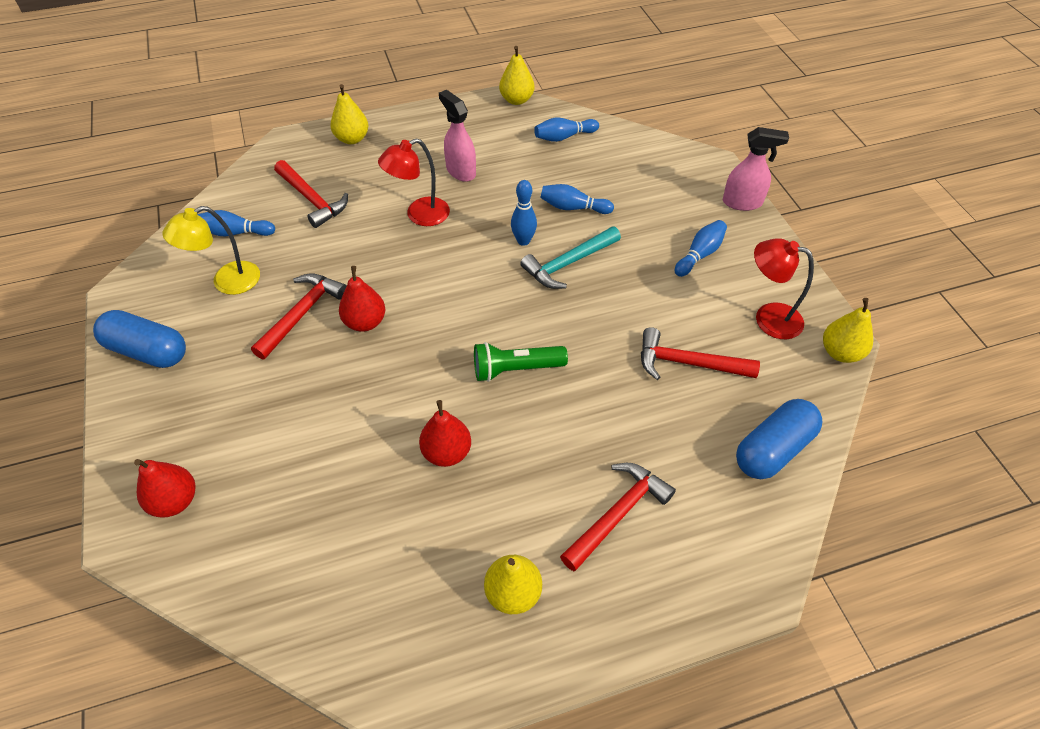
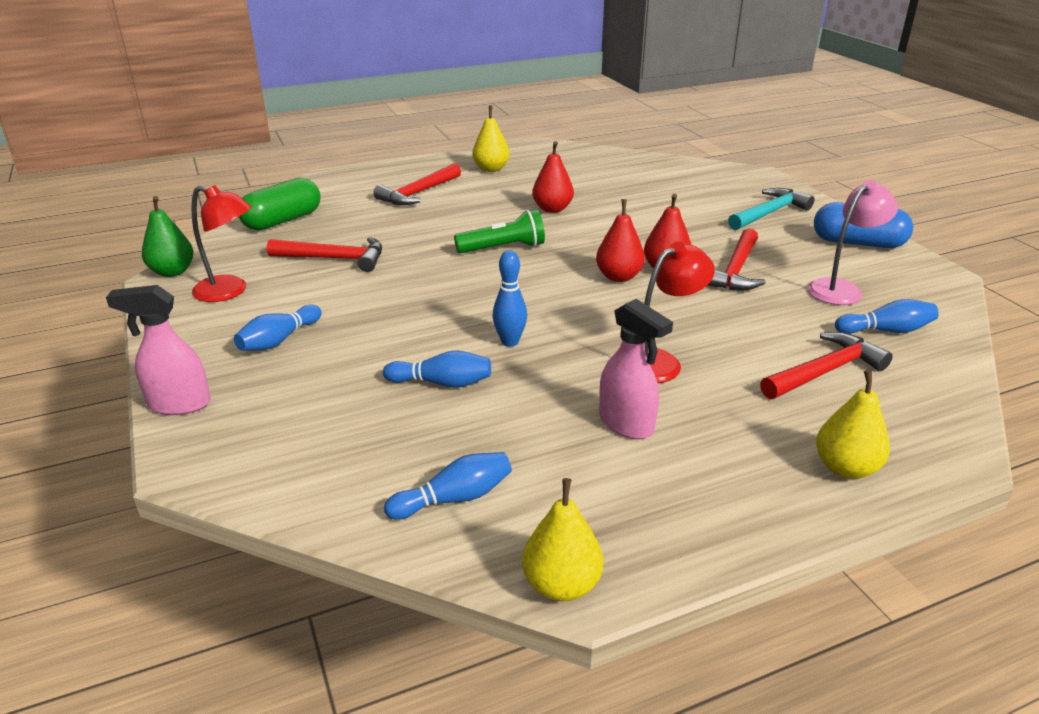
camera: 175 degrees right, 20 degrees down
(175, 501) = (741, 185): red pear -> red pear (619, 277)
(227, 282) = (841, 289): yellow lamp -> pink lamp
(312, 199) = (825, 371): red hammer -> red hammer turned 105 degrees clockwise
(568, 263) = (451, 323): turquoise hammer -> turquoise hammer (769, 213)
(773, 449) = (282, 221): blue capsule -> green capsule
(840, 352) = (172, 272): yellow pear -> green pear

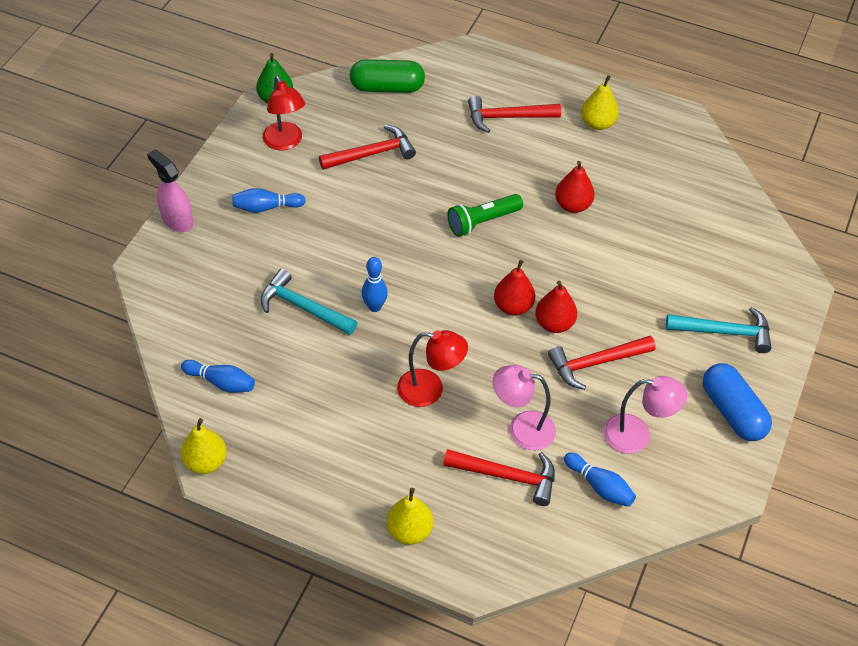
camera: 45 degrees right, 20 degrees up
(334, 259) = (372, 154): red hammer -> red hammer turned 75 degrees counterclockwise
(442, 383) = (303, 307): blue bowling pin -> turquoise hammer
(503, 248) = (482, 222): green flashlight -> green flashlight turned 120 degrees clockwise
(626, 424) = (350, 412): pink spray bottle -> none
(771, 336) = (521, 429): none -> pink lamp

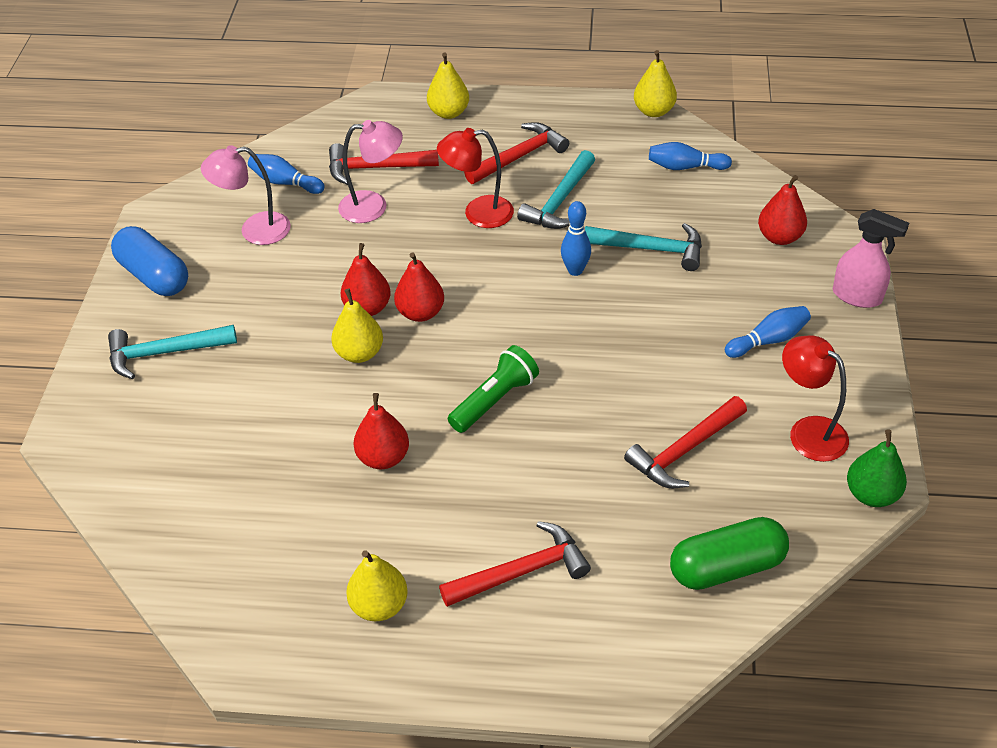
camera: 165 degrees right, 5 degrees down
(194, 286) = (779, 237): none -> red pear
(352, 380) = (559, 201): none -> turquoise hammer
(570, 286) = (359, 353): none -> yellow pear
(596, 363) = (311, 282): red hammer -> red hammer (519, 157)

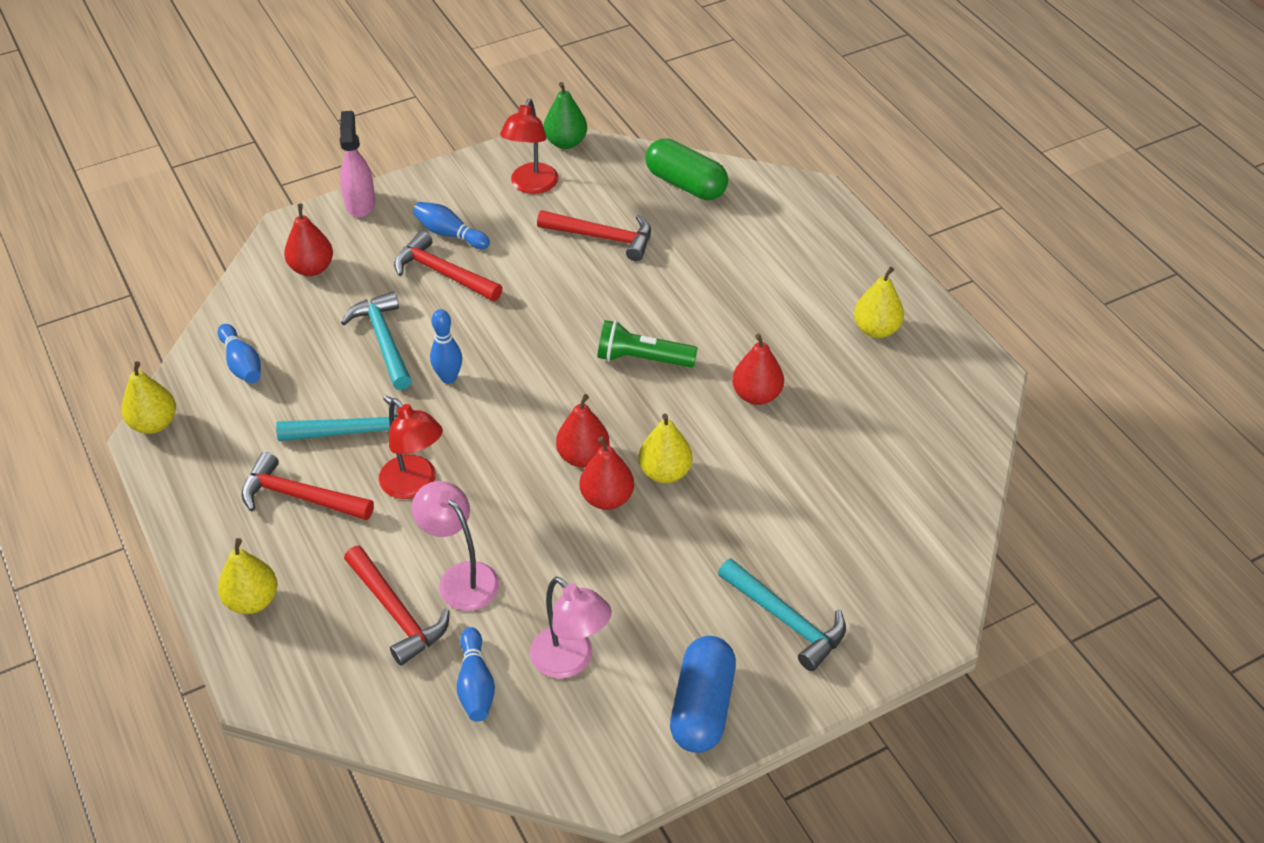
camera: 125 degrees left, 0 degrees up
(521, 572) = (781, 273): red hammer -> red hammer (443, 273)

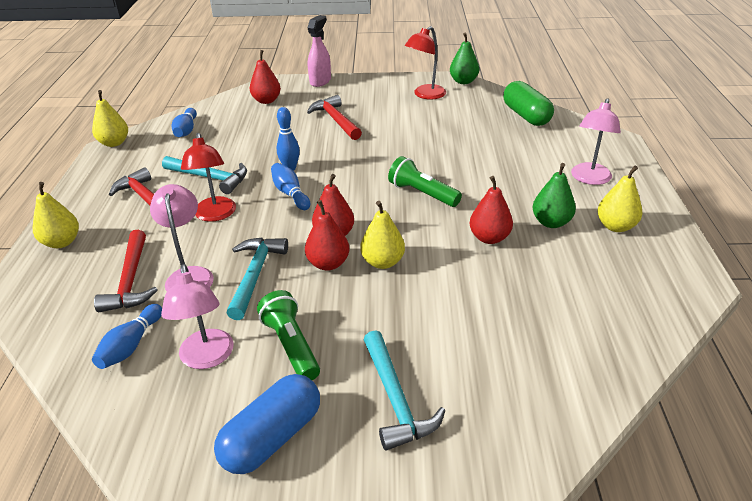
camera: 30 degrees right, 10 degrees down
(384, 341) = (271, 141): turquoise hammer -> turquoise hammer (255, 275)
(450, 234) = (357, 104): blue bowling pin -> blue bowling pin (290, 193)
(602, 237) = (448, 127): red hammer -> none
(645, 610) = (291, 345): none -> green flashlight
(808, 349) = (551, 222): none -> green pear
(815, 268) = (589, 179): none -> pink lamp

